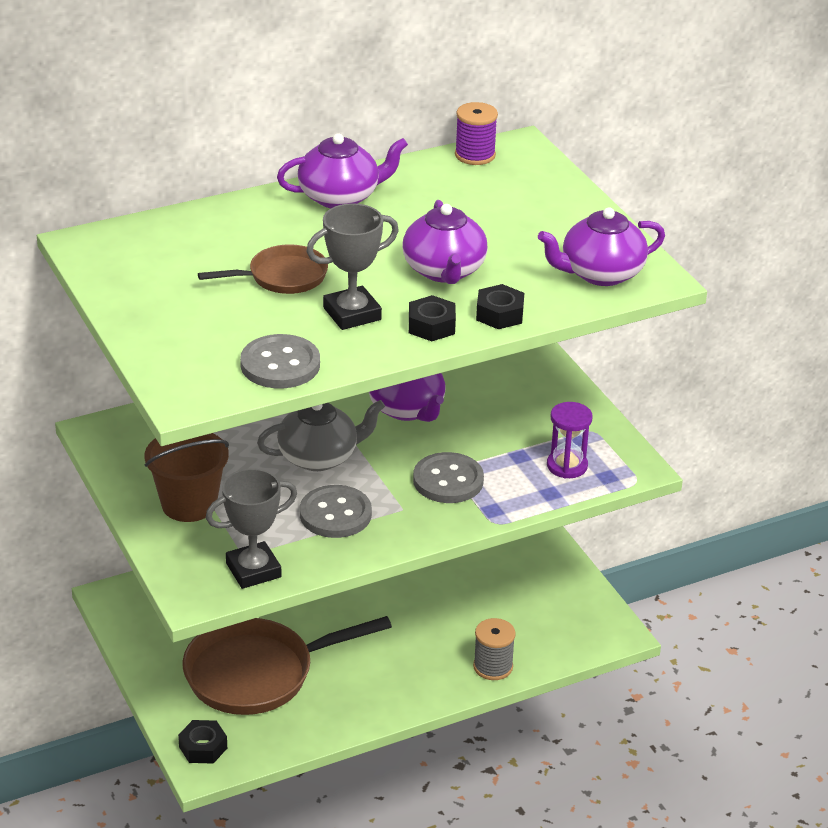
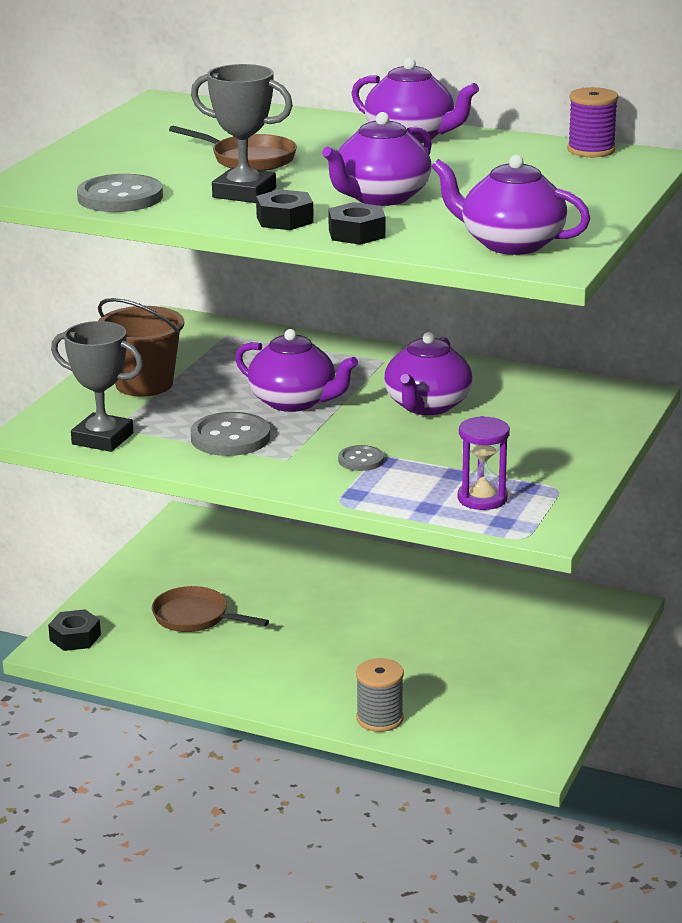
camera: 50 degrees right, 10 degrees down
(257, 673) = (195, 617): brown pan -> brown pan, size x0.55
(319, 457) = (294, 402): grey teapot -> purple teapot
(448, 480) = (361, 460): grey button -> grey button, size x0.56

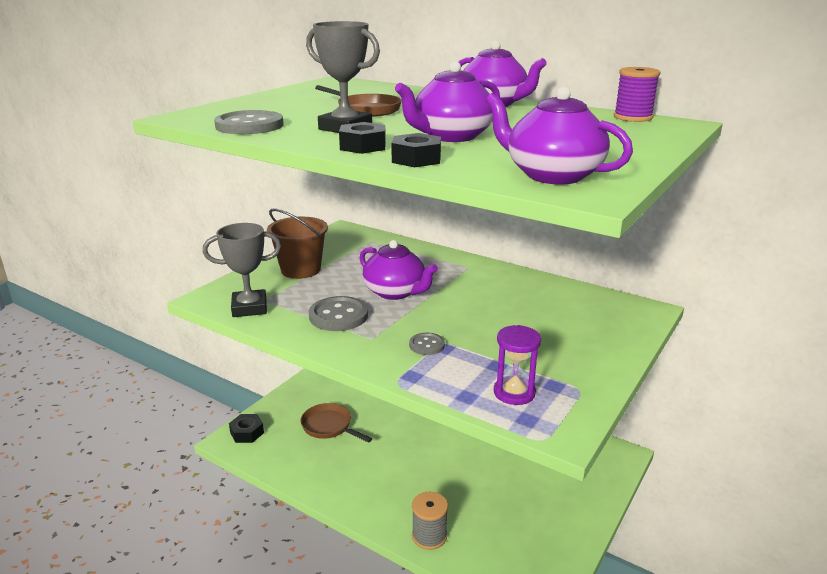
camera: 10 degrees right, 0 degrees up
(102, 439) = (249, 308): grey trophy -> grey trophy turned 45 degrees counterclockwise
(427, 406) = (489, 304): purple teapot -> none

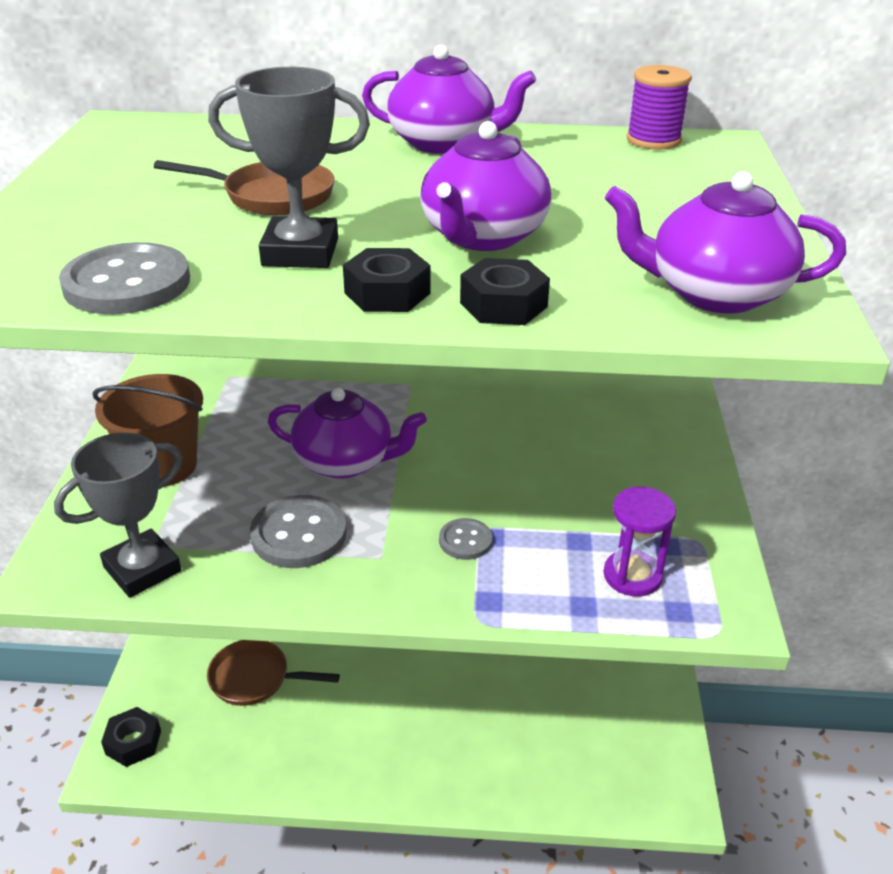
camera: 30 degrees left, 10 degrees up
(429, 536) = (501, 782): grey spool -> none

